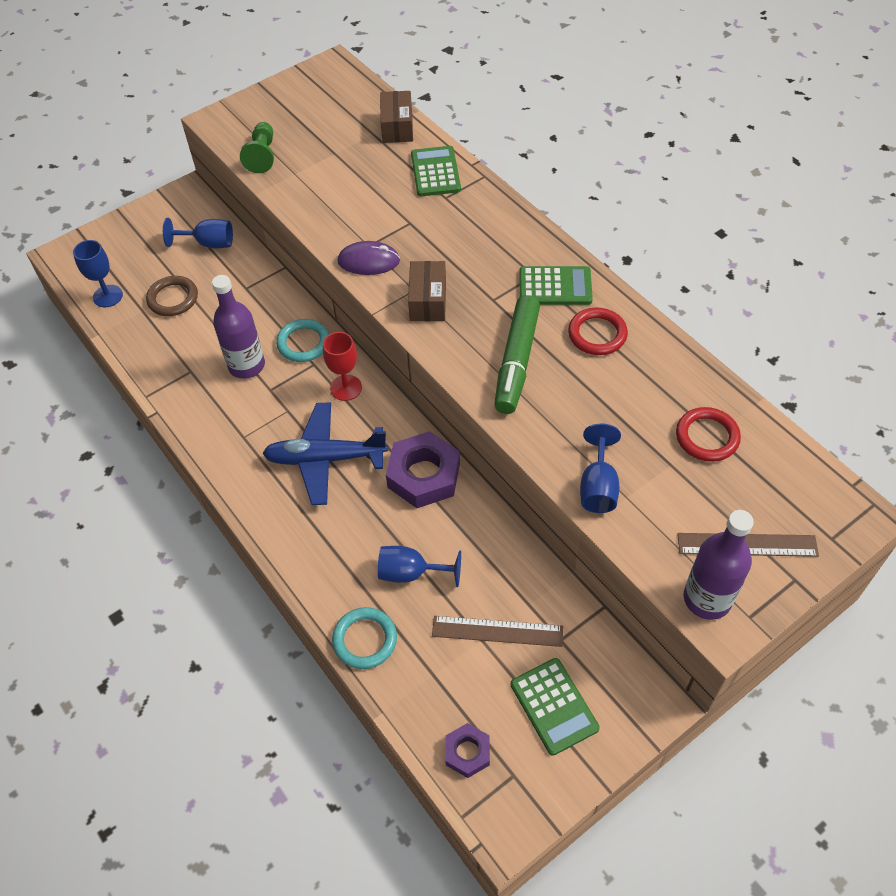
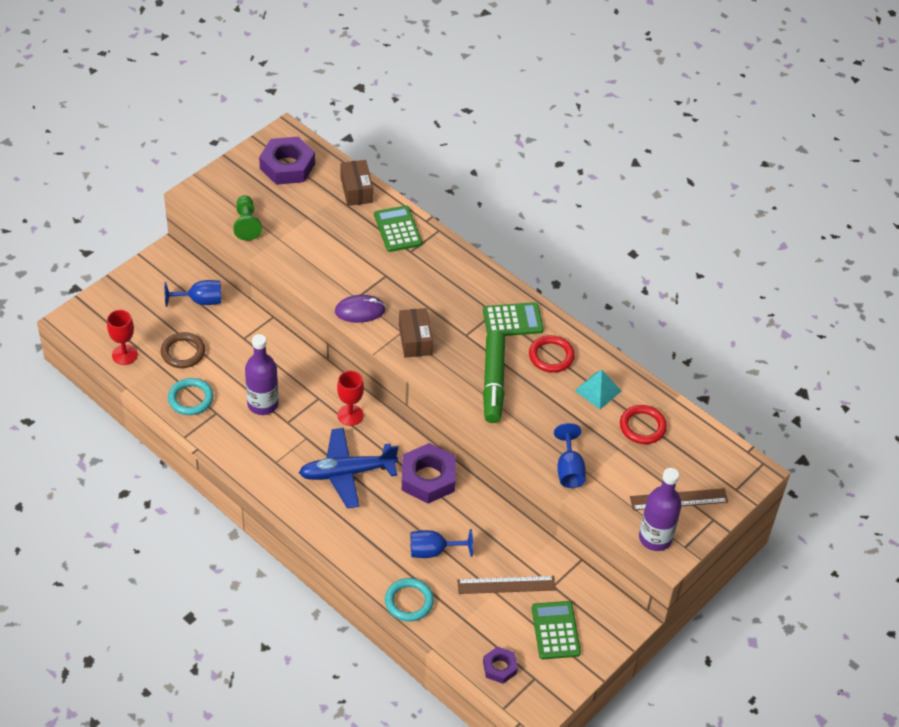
camera: 15 degrees left, 5 degrees down
(108, 296) = (124, 354): blue goblet -> red goblet
(303, 343) = (306, 381): turquoise ring -> turquoise ring (190, 399)
(325, 97) = (287, 166): none -> purple nut
(554, 706) = (555, 630): green calculator -> green calculator turned 150 degrees counterclockwise
(652, 383) = (598, 390): none -> turquoise pyramid

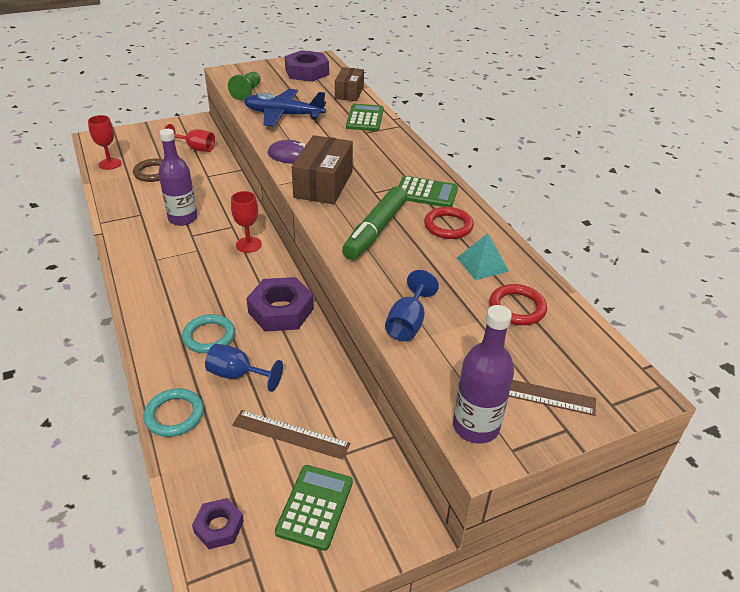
camera: 25 degrees right, 10 degrees down
(190, 399) = (130, 200): turquoise ring -> turquoise ring (209, 336)
(200, 301) = (195, 148): blue goblet -> red goblet
(346, 473) = (209, 285): blue plane -> blue plane (283, 115)
(415, 340) = (323, 184): brown box -> brown box, size x1.51

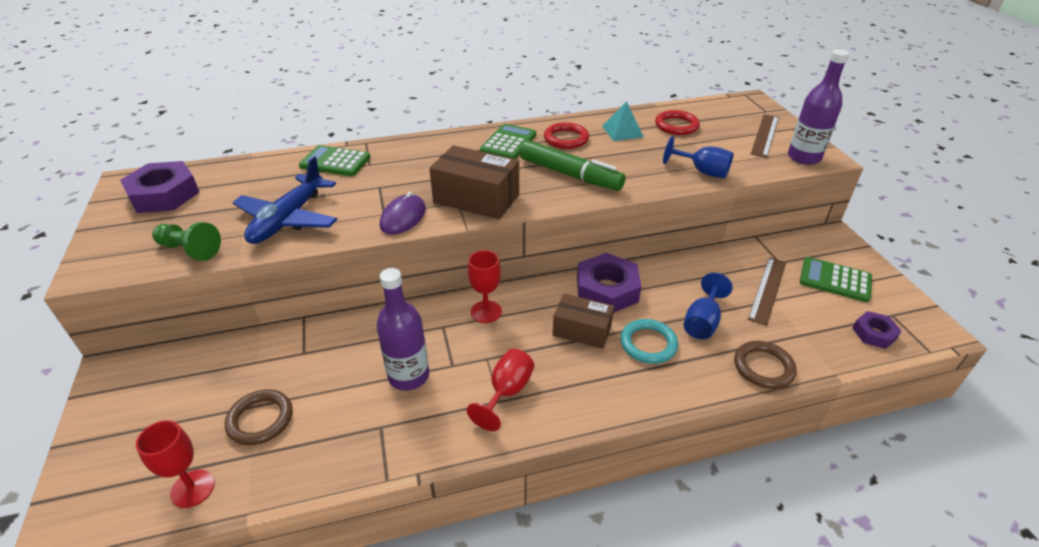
camera: 80 degrees left, 0 degrees up
(174, 415) = (763, 367): turquoise ring -> brown ring
(195, 148) = (210, 368): red goblet -> red goblet (507, 392)
(349, 93) = (258, 167): brown box -> brown box (582, 330)

